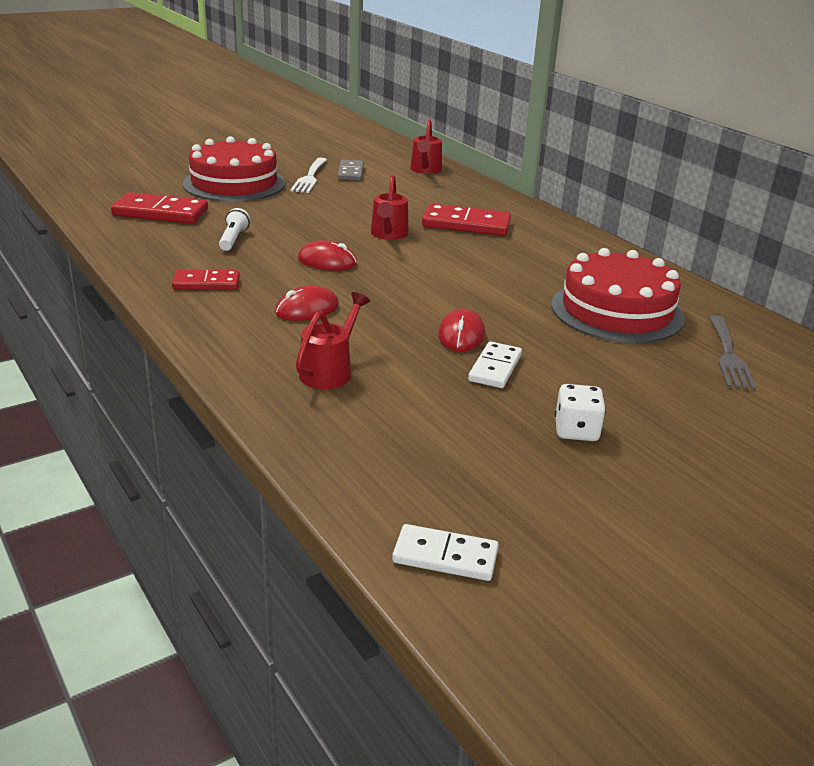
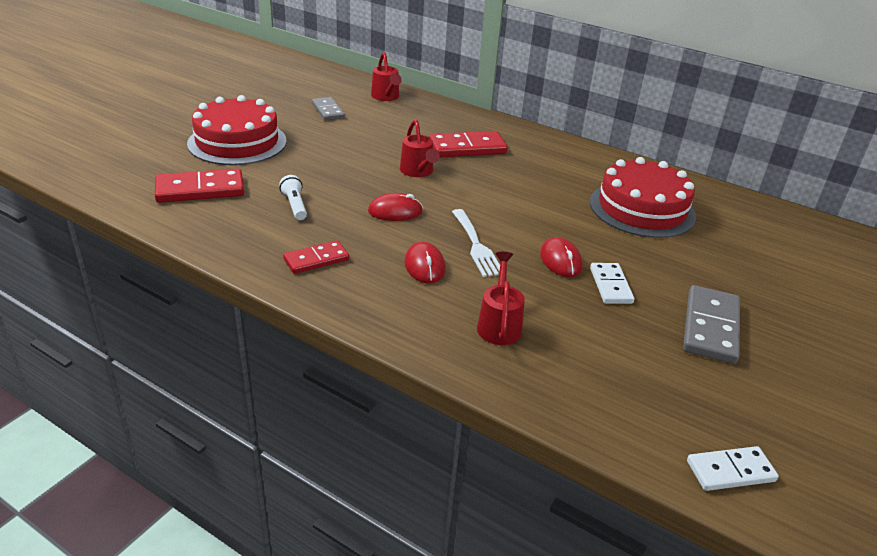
camera: 25 degrees left, 5 degrees up
(307, 309) = (424, 266): red mouse -> red mouse turned 45 degrees counterclockwise
(310, 177) = (298, 122): white fork -> white fork (476, 245)
(576, 431) = (711, 327): white dice -> grey domino
(729, 355) = (741, 231): grey fork -> none

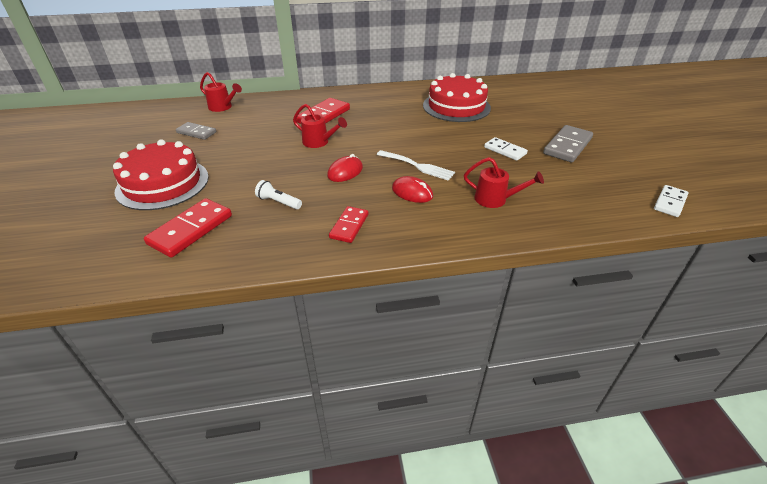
camera: 40 degrees left, 5 degrees up
(499, 324) = (495, 199): red watering can -> red watering can turned 150 degrees clockwise
(560, 260) = (466, 151): red mouse -> none
(711, 327) = (567, 146): grey domino -> grey domino turned 60 degrees clockwise

